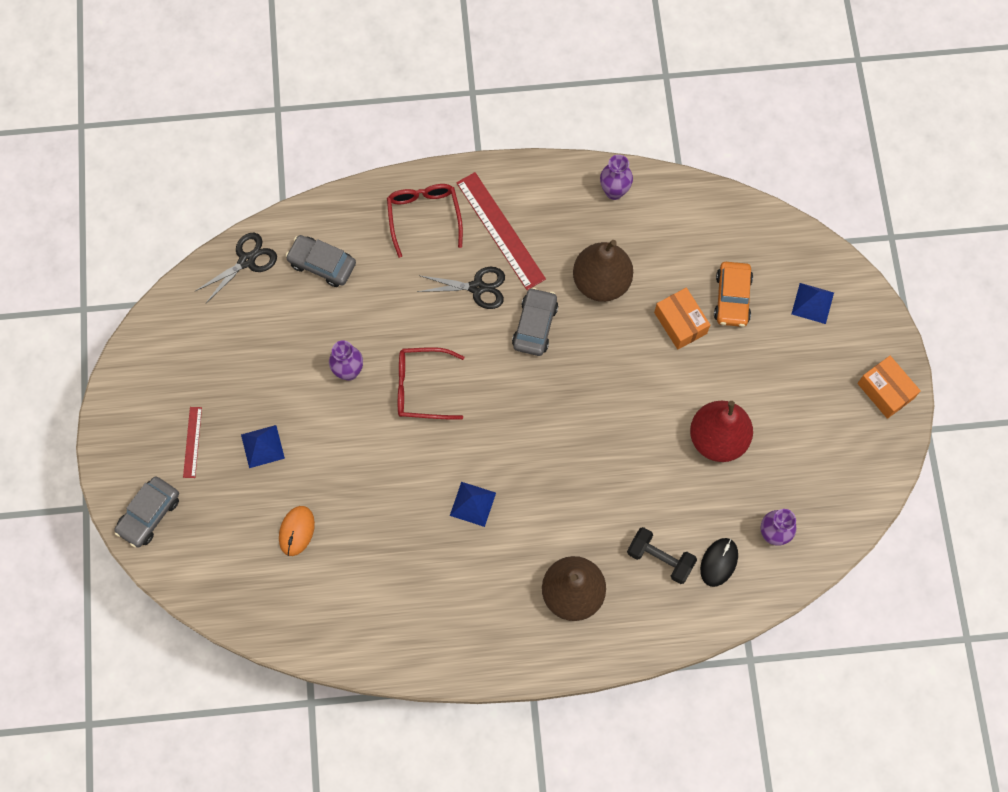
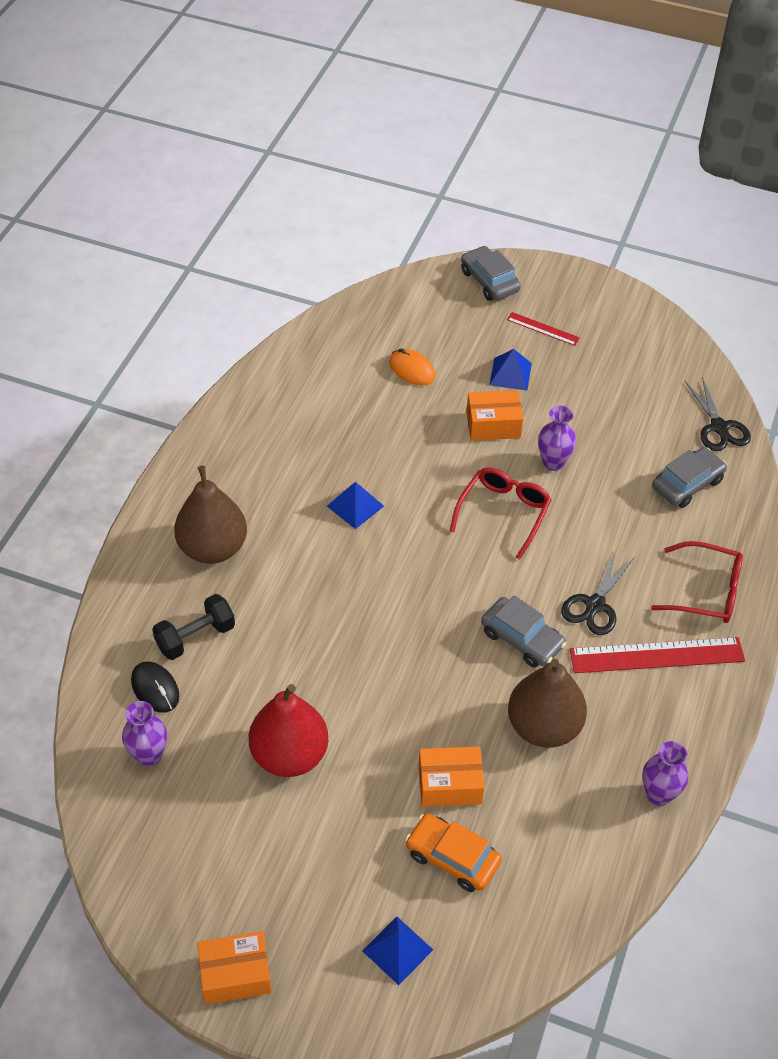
camera: 115 degrees right, 20 degrees down
(330, 435) = (493, 425): none -> orange box

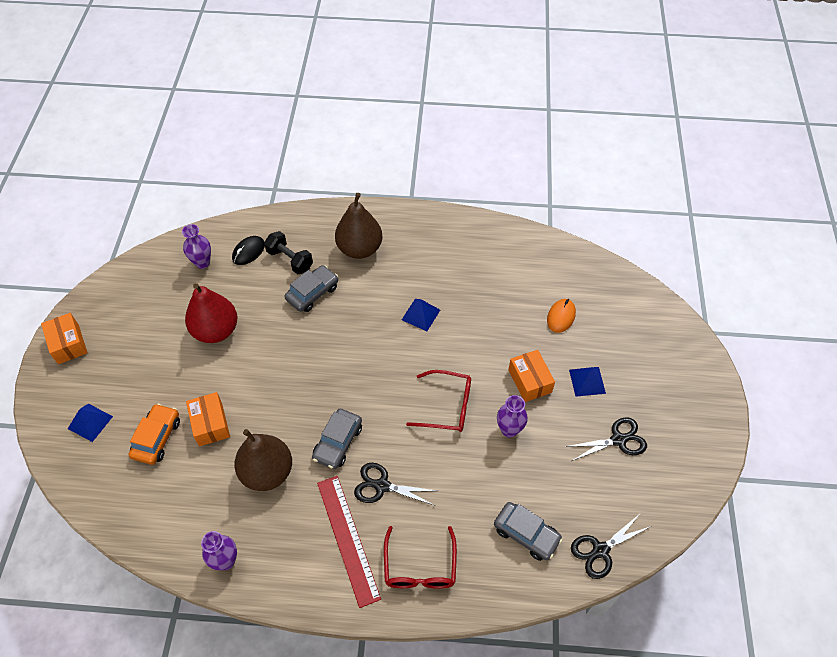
camera: 75 degrees right, 5 degrees up
(489, 281) = (679, 345): grey car -> grey car (312, 293)
(543, 329) = (647, 393): red ruler -> none
(593, 371) = (618, 440): none -> black scissors

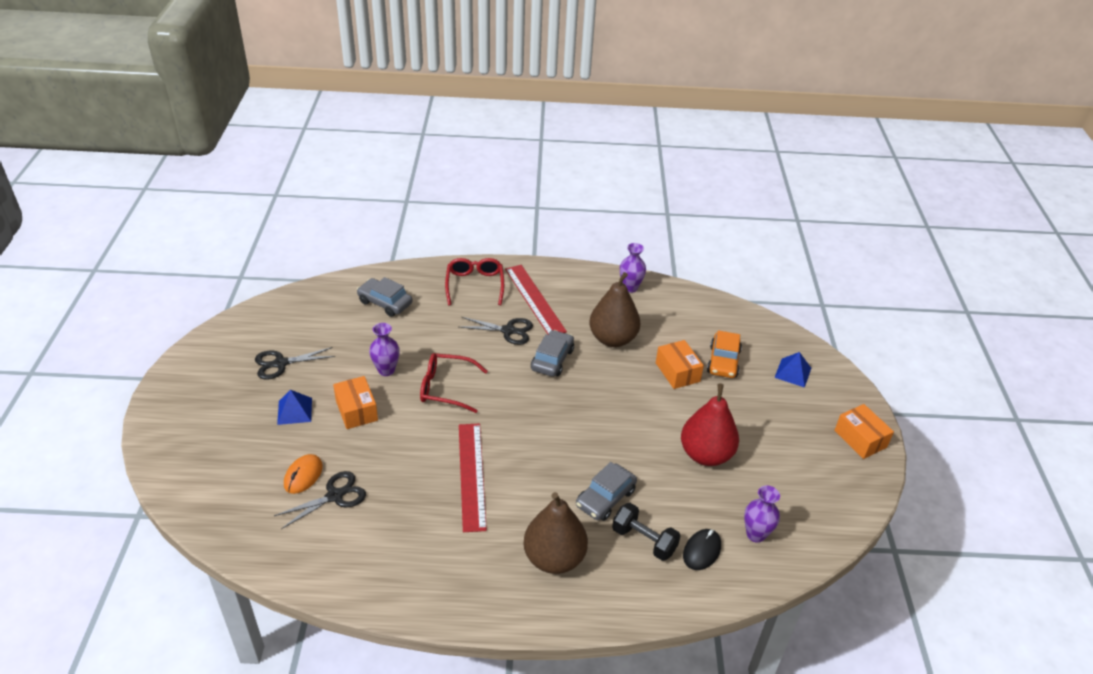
camera: 175 degrees right, 15 degrees down
(421, 314) = (472, 475): blue pyramid -> red ruler
(600, 550) = (325, 294): black scissors -> black scissors (335, 496)

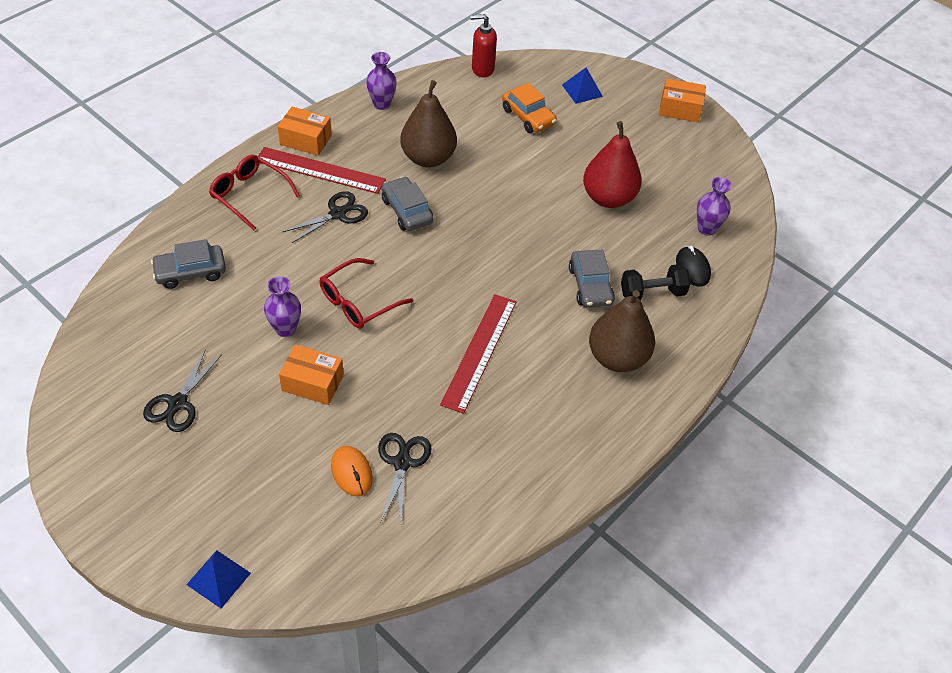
camera: 50 degrees left, 10 degrees up
(294, 411) = (259, 430): blue pyramid -> blue pyramid (218, 579)
(472, 475) = (479, 352): red ruler -> red ruler turned 75 degrees clockwise
(677, 372) = (509, 149): orange box -> orange box (306, 140)
(733, 311) = (482, 69): none -> red soap dispenser

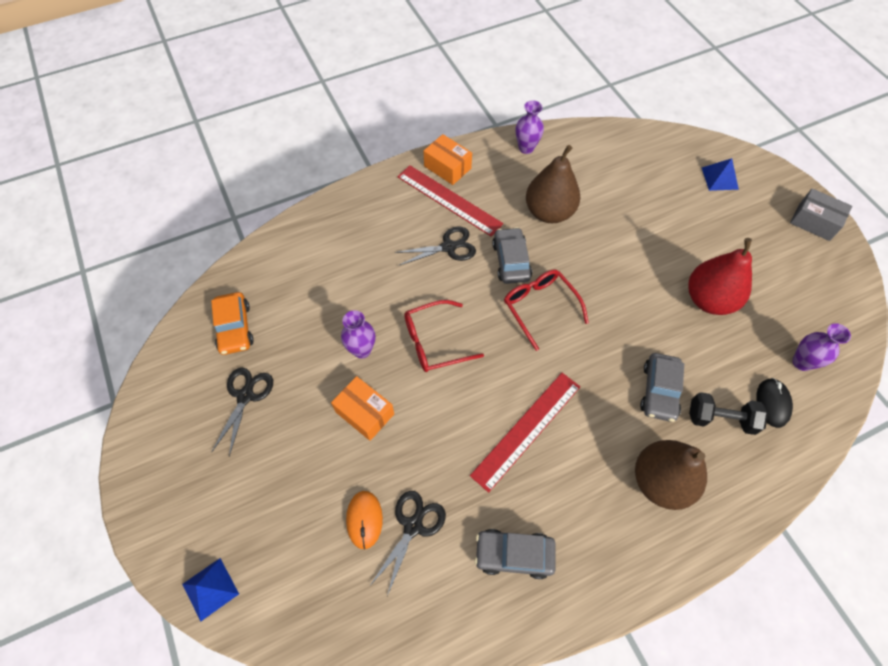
camera: 25 degrees right, 10 degrees up
(177, 403) = (245, 396): black scissors -> black scissors turned 150 degrees clockwise
(190, 272) = (305, 270): grey car -> grey car (514, 554)
(249, 195) = (381, 208): red glasses -> red glasses (540, 307)
(482, 69) = (630, 134): red soap dispenser -> none
(528, 116) = (657, 193): orange car -> orange car (235, 328)
(679, 109) = (814, 222): orange box -> grey box

